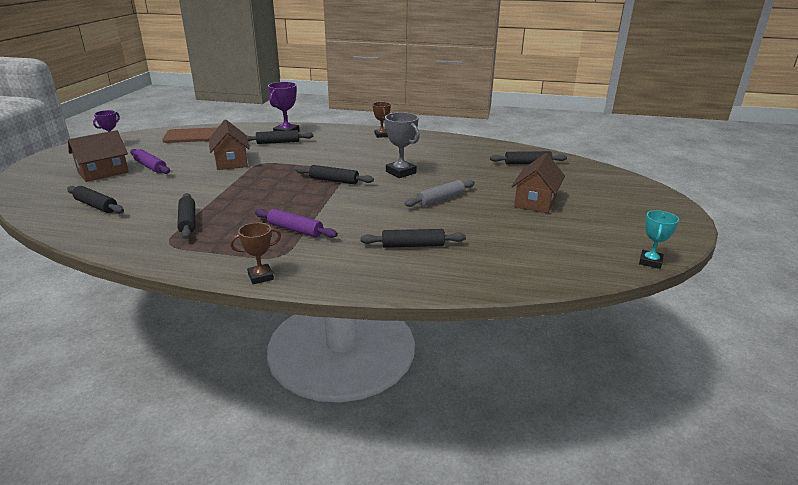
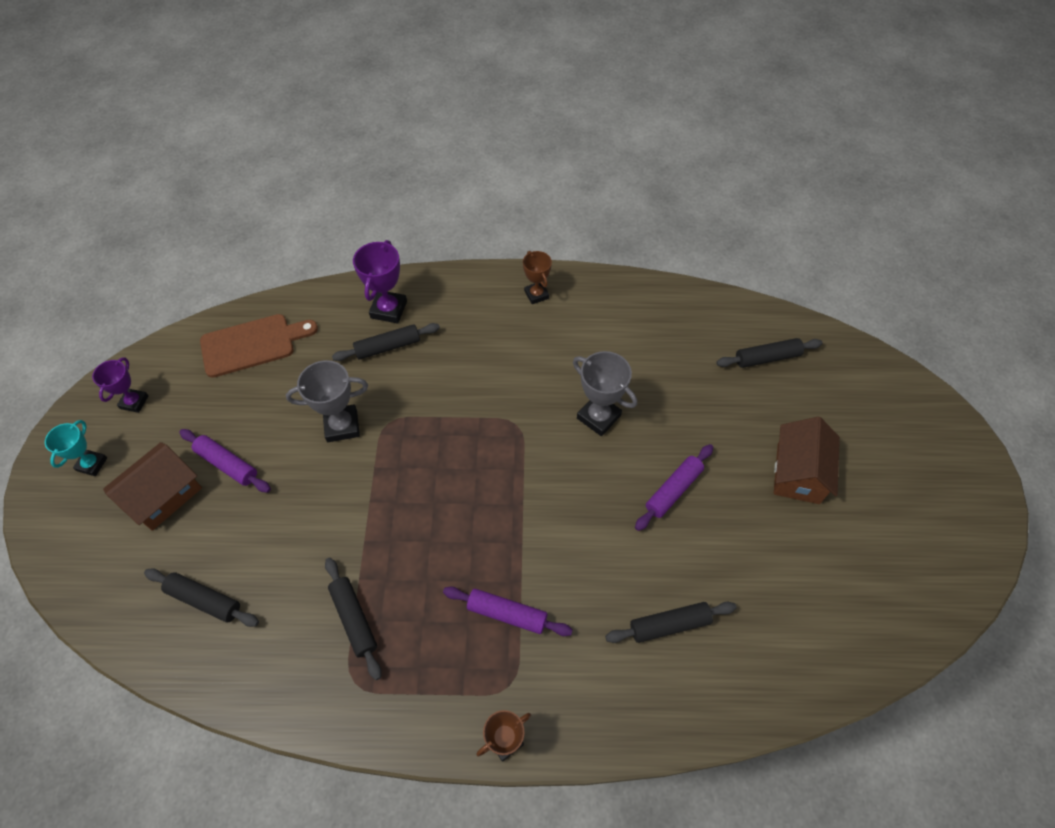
camera: 10 degrees left, 30 degrees up
(231, 162) = (342, 426): brown house -> grey trophy
(334, 180) = (512, 460): black rolling pin -> none
(440, 199) = (673, 490): grey rolling pin -> purple rolling pin
(650, 262) = (958, 608): turquoise trophy -> turquoise trophy (92, 464)

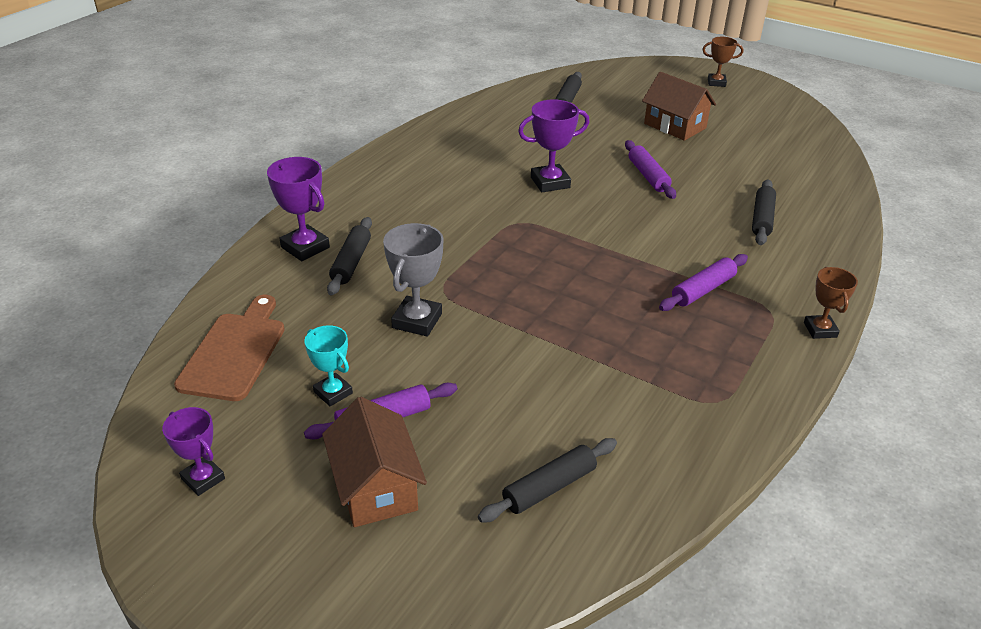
camera: 60 degrees left, 20 degrees down
(92, 464) = (259, 548): turquoise trophy -> turquoise trophy (333, 392)
(354, 619) = (649, 380): black rolling pin -> none
(536, 294) = (390, 166): brown trophy -> brown trophy (716, 82)
(598, 417) = (550, 182): grey trophy -> purple trophy

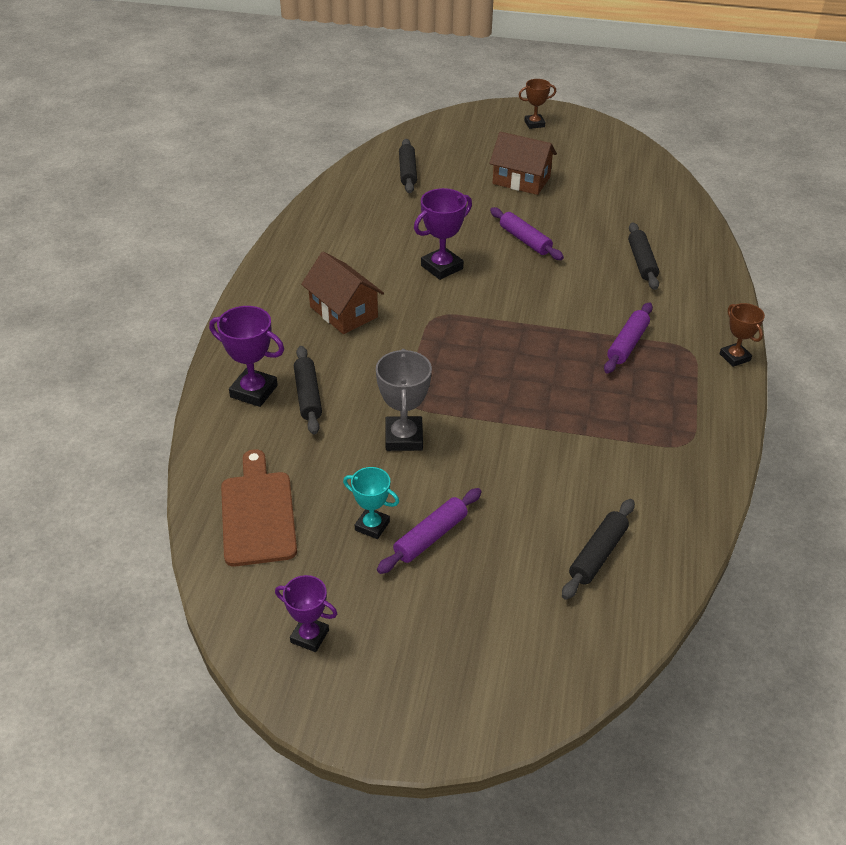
camera: 20 degrees left, 5 degrees up
(376, 486) = (461, 597): brown house -> brown house (343, 312)

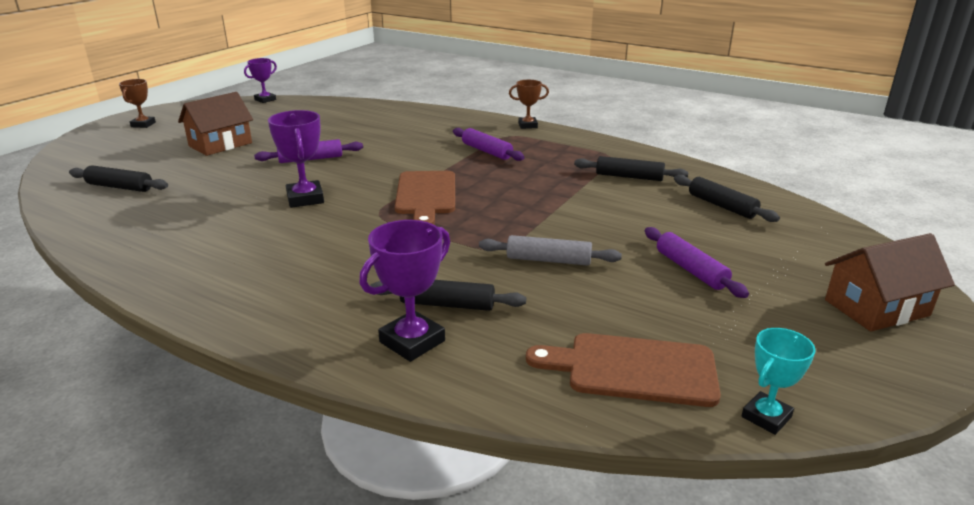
camera: 70 degrees left, 15 degrees down
(309, 636) = (826, 360): purple trophy -> purple trophy (265, 100)
(343, 312) = (320, 260): brown house -> brown house (876, 307)
(372, 526) = (670, 298): turquoise trophy -> turquoise trophy (766, 417)
(404, 438) = (548, 260): grey trophy -> grey rolling pin
(490, 332) = (426, 195): none -> brown cutting board
(641, 262) = (392, 128): black rolling pin -> black rolling pin (629, 177)

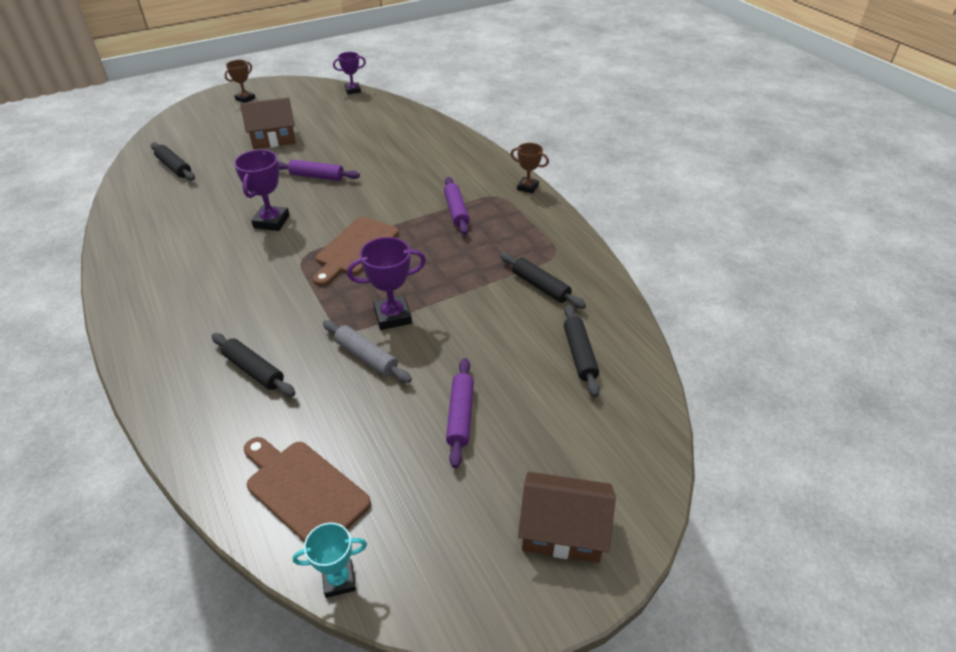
camera: 30 degrees right, 15 degrees up
(412, 341) = (200, 394): purple trophy -> purple trophy (392, 316)

